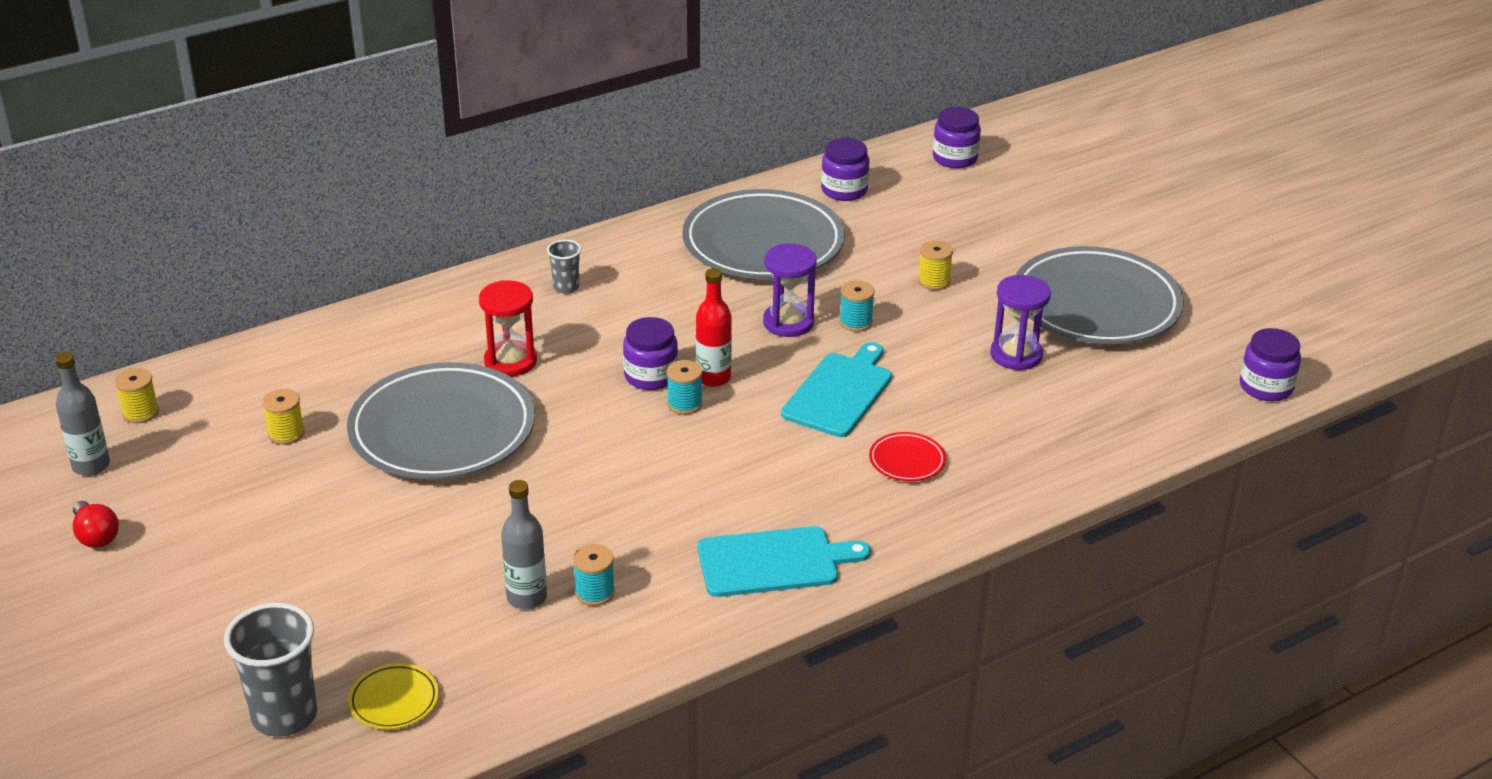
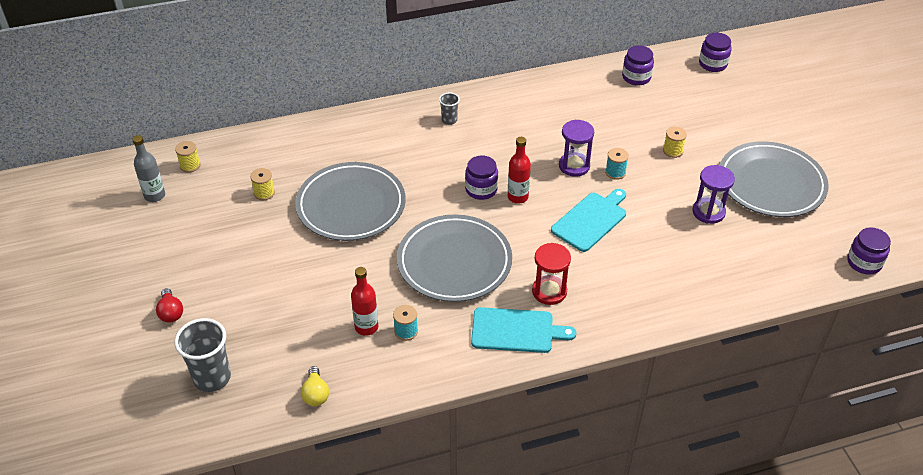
camera: 15 degrees right, 10 degrees up
(96, 536) = (145, 242): red light bulb -> red light bulb (171, 312)
(394, 700) = (274, 380): yellow plate -> none
(473, 707) = (315, 394): none -> yellow light bulb
(510, 361) = (403, 166): red hourglass -> red hourglass (549, 291)
(527, 597) = (366, 327): grey bottle -> red bottle
(684, 404) = (495, 212): turquoise spool -> none
(763, 243) = (575, 107): grey plate -> grey plate (454, 262)
(907, 461) = (617, 275): red plate -> none

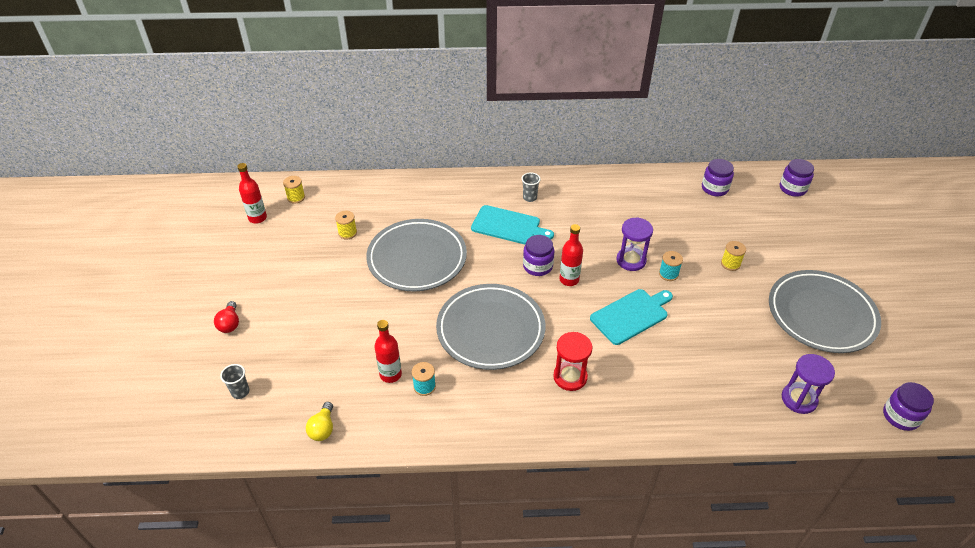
camera: 15 degrees right, 0 degrees up
(155, 196) = (257, 218): grey bottle -> red bottle
(212, 378) = (240, 392): grey cup -> grey cup, size x0.53
(516, 331) = (526, 409): turquoise cutting board -> turquoise cutting board (508, 226)
(708, 212) = (749, 330): purple hourglass -> purple hourglass (799, 399)

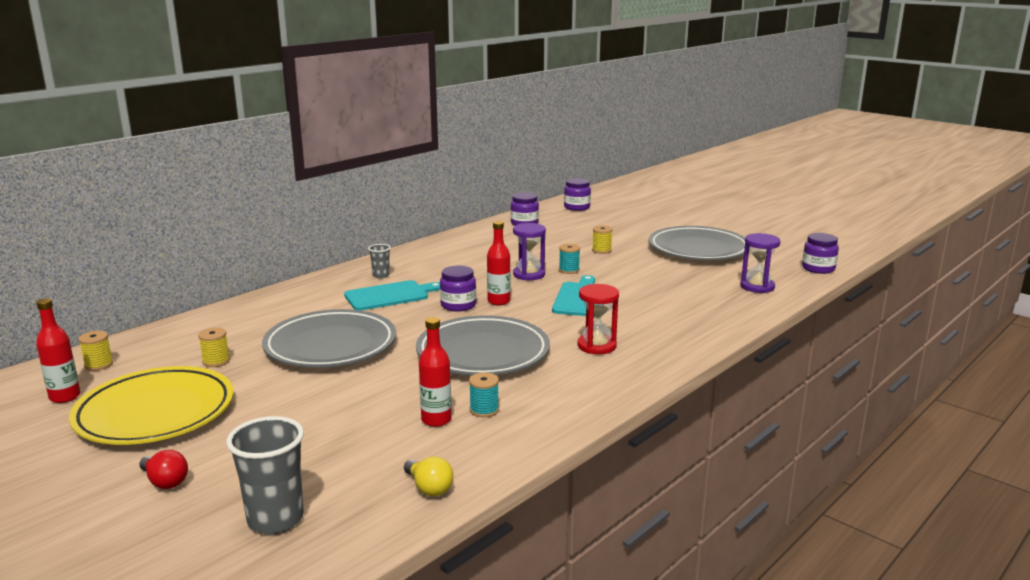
camera: 45 degrees left, 25 degrees down
(240, 392) = (275, 519): grey cup -> grey cup, size x1.90
(278, 261) = (155, 413): none -> yellow plate

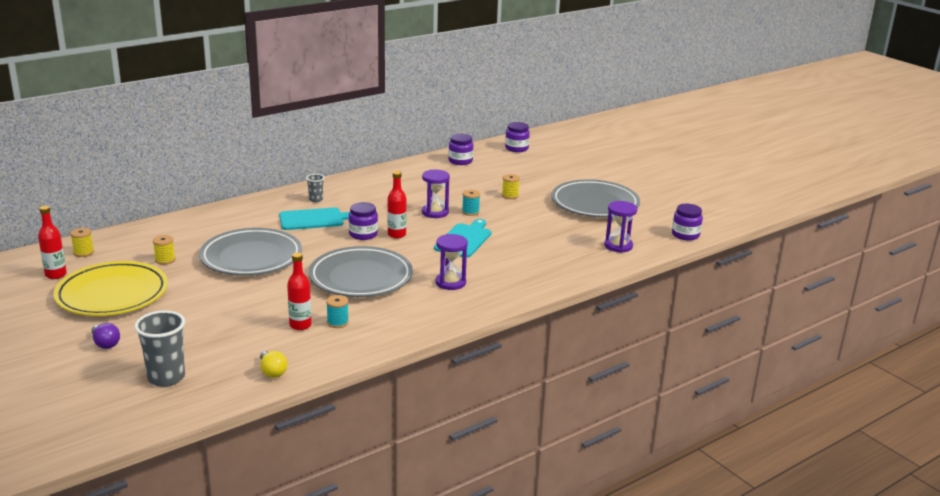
camera: 10 degrees right, 5 degrees up
(165, 482) = (105, 343): red light bulb -> purple light bulb
(596, 346) = (450, 282): red hourglass -> purple hourglass

